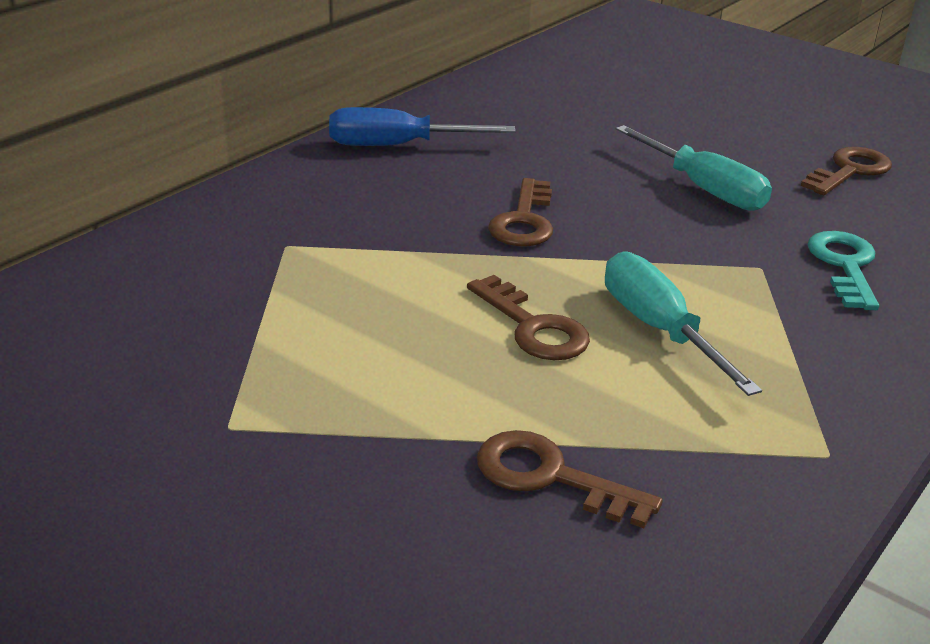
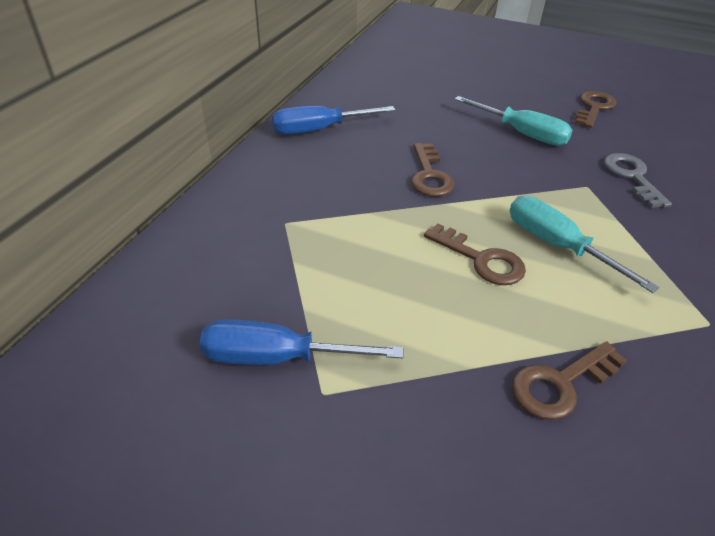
camera: 15 degrees left, 10 degrees up
(191, 382) = (276, 357): none -> blue screwdriver
(550, 477) = (560, 384): brown key -> brown key turned 45 degrees counterclockwise
(844, 266) = (632, 176): turquoise key -> grey key

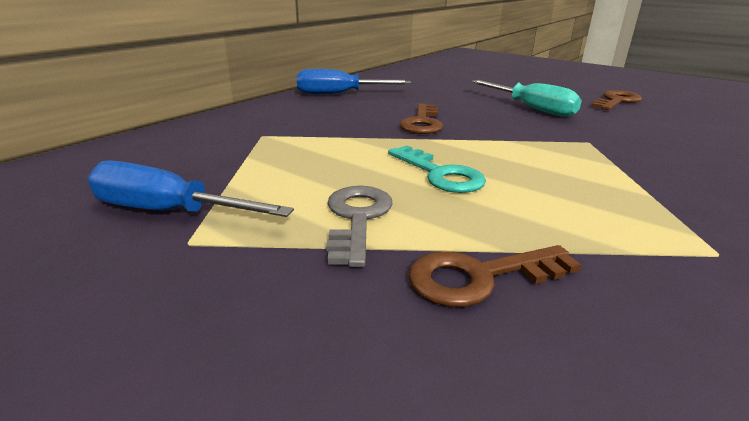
camera: 15 degrees right, 15 degrees down
(481, 260) = (440, 174): brown key -> turquoise key
(556, 245) = (532, 173): turquoise screwdriver -> none
(632, 176) = (644, 140): grey key -> grey key (357, 218)

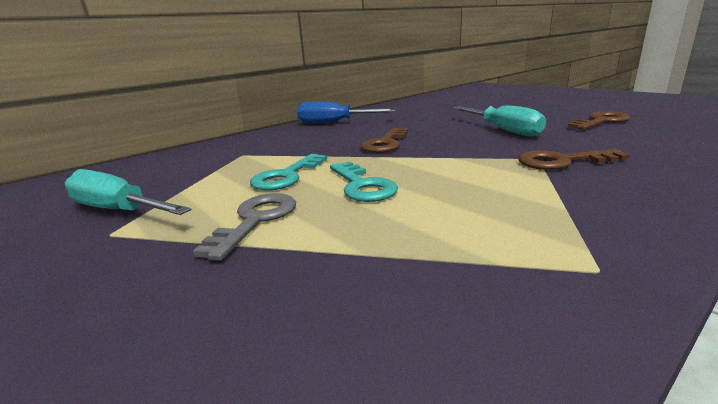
camera: 15 degrees right, 5 degrees down
(167, 211) = (117, 210): blue screwdriver -> turquoise screwdriver
(344, 163) = (287, 176): none -> turquoise key
(479, 277) = (316, 276): brown key -> brown key (562, 161)

